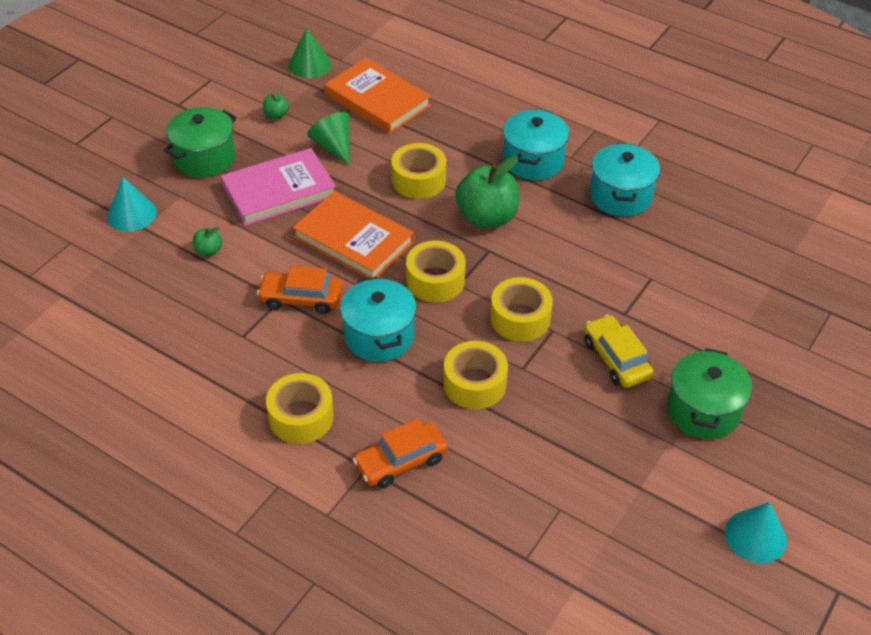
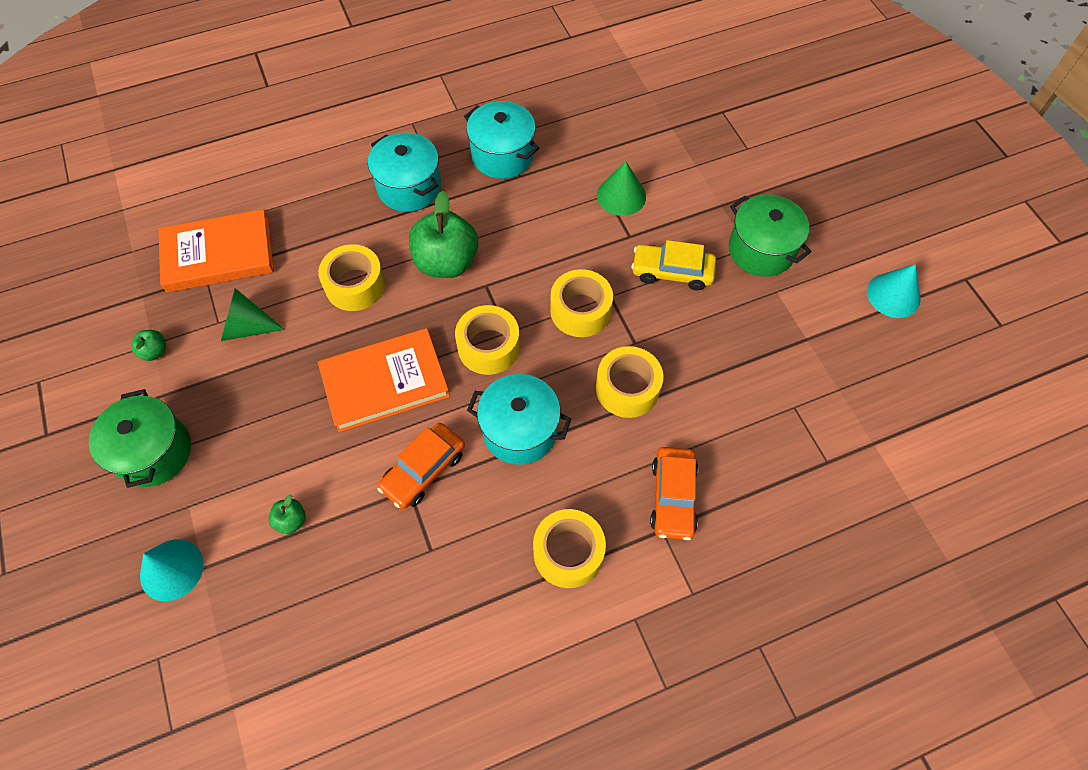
camera: 55 degrees left, 15 degrees up
(279, 191) = (264, 409): pink book -> none
(309, 65) = (110, 281): green cone -> green cone (621, 196)

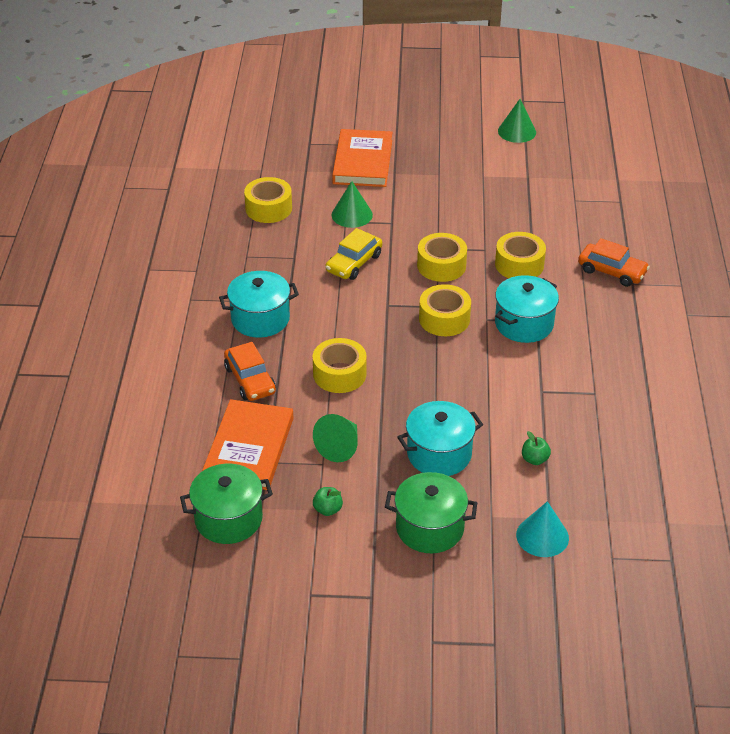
camera: 65 degrees left, 20 degrees down
(385, 382) = (442, 380): orange book -> orange book (362, 162)
(423, 470) = (530, 380): orange car -> orange car (250, 380)
(446, 262) = (351, 319): green apple -> none
(502, 155) = (266, 260): turquoise pot -> turquoise pot (439, 454)
(568, 553) = (628, 329): yellow tape -> yellow tape (268, 208)
(672, 272) = (436, 214): yellow car -> yellow car (354, 263)
(761, 250) = (445, 170): green pot -> green pot (228, 519)
(893, 295) = (517, 131): turquoise cone -> green cone

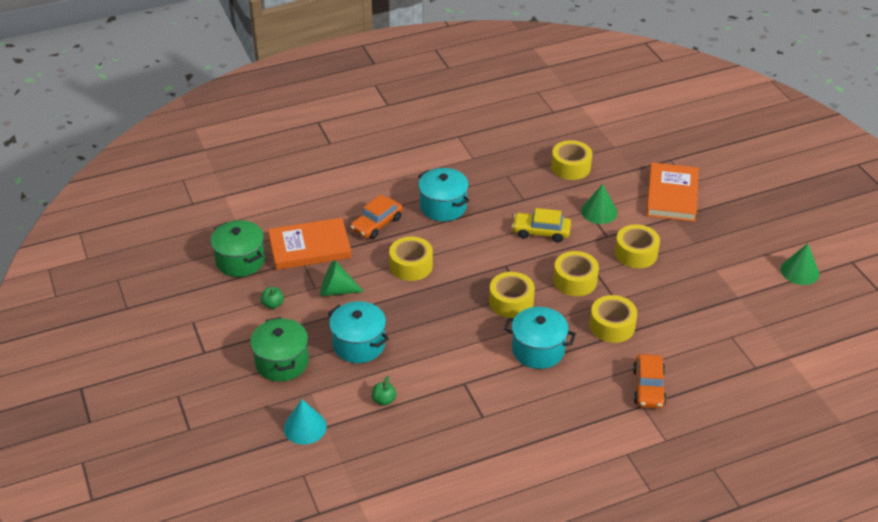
camera: 65 degrees right, 0 degrees up
(362, 162) = (672, 195): orange book -> orange book turned 60 degrees counterclockwise
(429, 214) = (636, 253): none -> yellow tape

